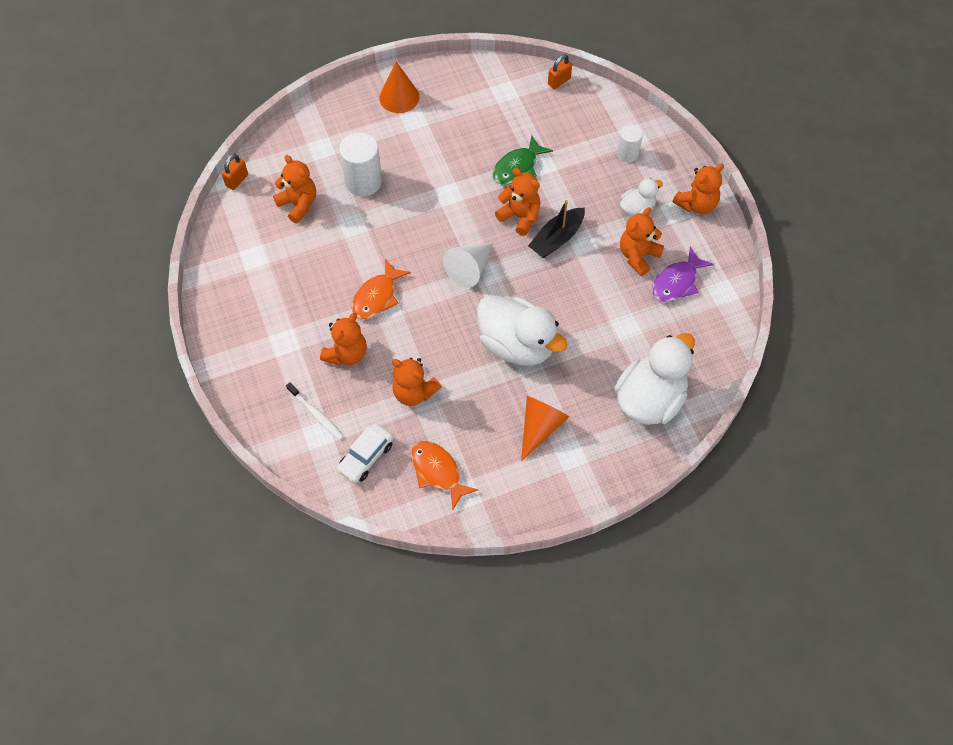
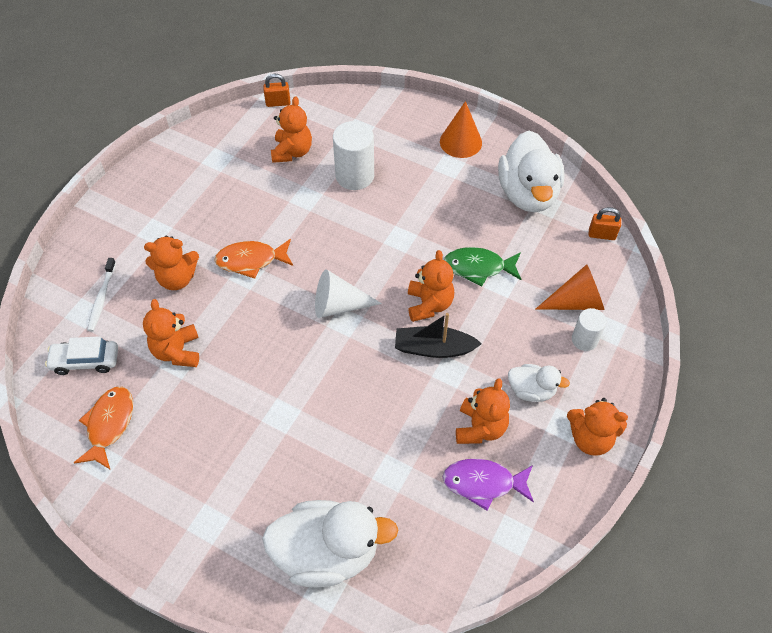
camera: 50 degrees right, 5 degrees down
(517, 345) = (292, 395): white duck -> white duck (528, 194)
(540, 427) = (218, 475): orange cone -> orange cone (576, 302)
(638, 256) = (480, 428): orange teddy bear -> orange teddy bear turned 105 degrees clockwise

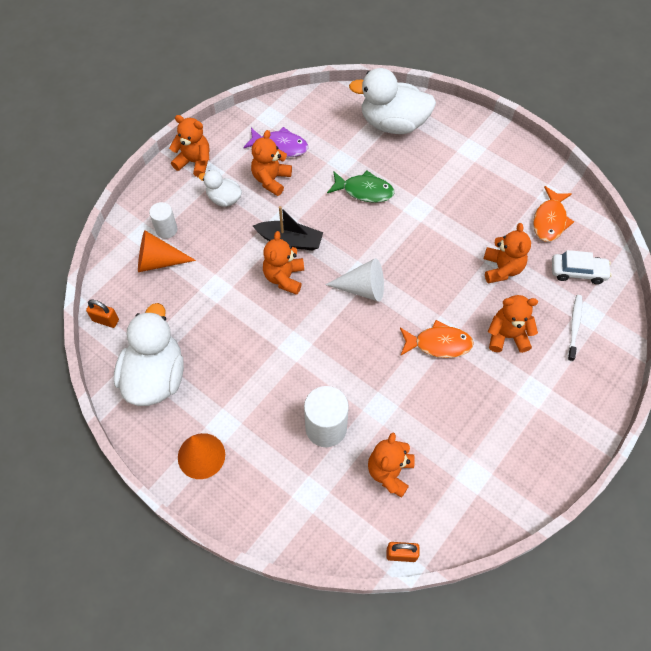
camera: 170 degrees left, 5 degrees up
(478, 267) = (231, 305): green fish -> green fish (364, 191)

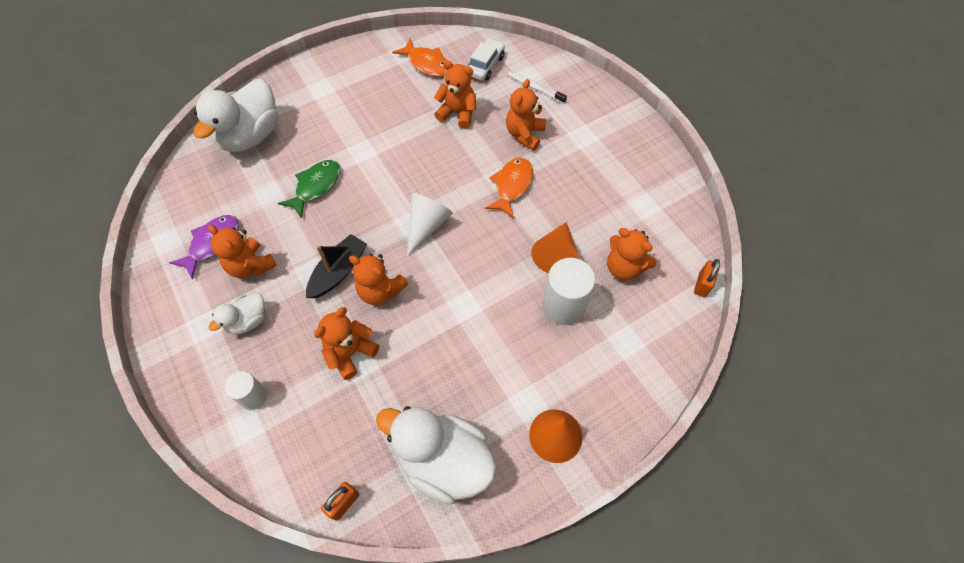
camera: 70 degrees left, 0 degrees up
(159, 261) = (293, 417): orange cone -> orange cone (556, 254)
(194, 162) = (177, 338): orange teddy bear -> orange teddy bear (350, 352)

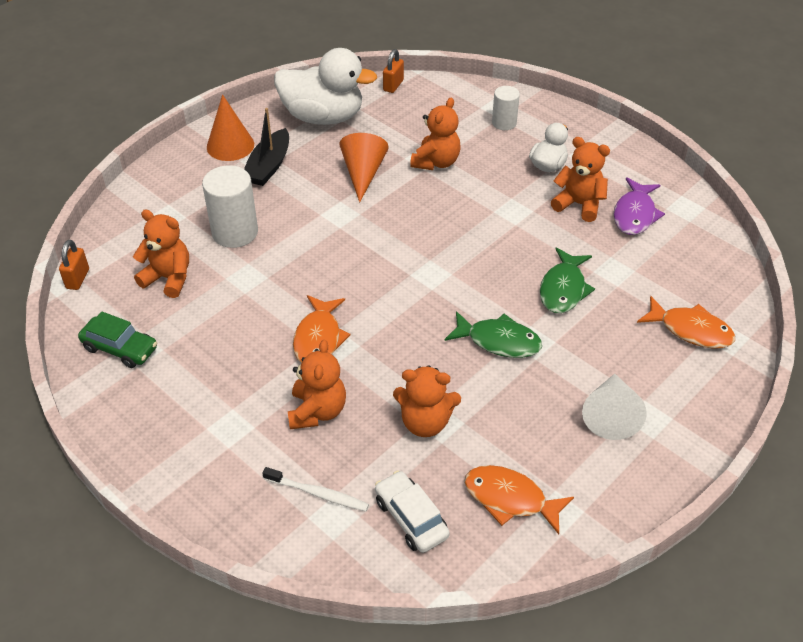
camera: 165 degrees right, 15 degrees down
(250, 136) = (690, 330): white duck -> orange fish
(338, 271) = (484, 217): black boat -> black boat (269, 166)
(380, 291) = (432, 209): orange teddy bear -> none
(385, 156) = (498, 341): none -> green fish
(426, 226) = (409, 275): white cone -> white cone (611, 414)
(485, 65) = (411, 518): white car -> white car turned 135 degrees clockwise
(556, 254) = (249, 276): orange cone -> orange cone (363, 173)
(660, 210) = (120, 348): none -> green car

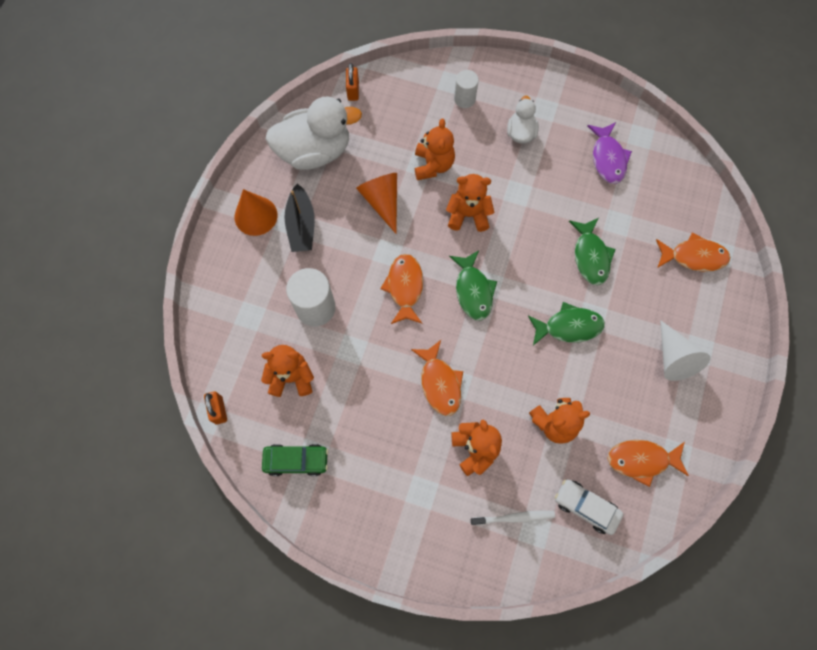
camera: 25 degrees left, 25 degrees up
(338, 247) = (405, 287): none -> orange fish
(410, 274) = (473, 290): none -> green fish
(579, 204) = (563, 165): orange teddy bear -> orange teddy bear (468, 214)

